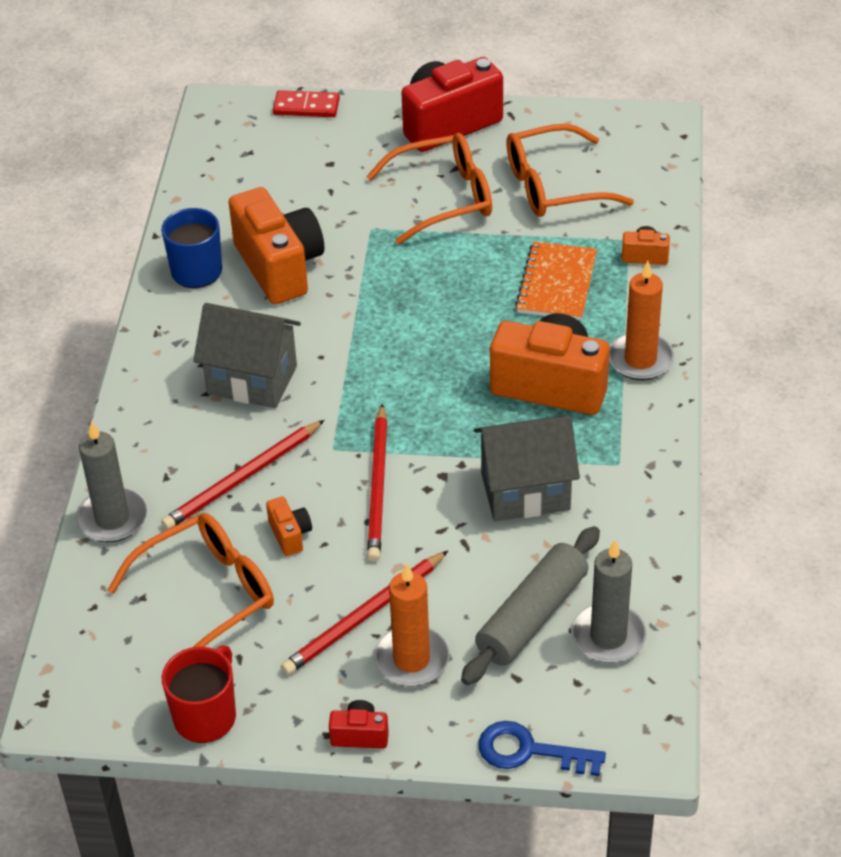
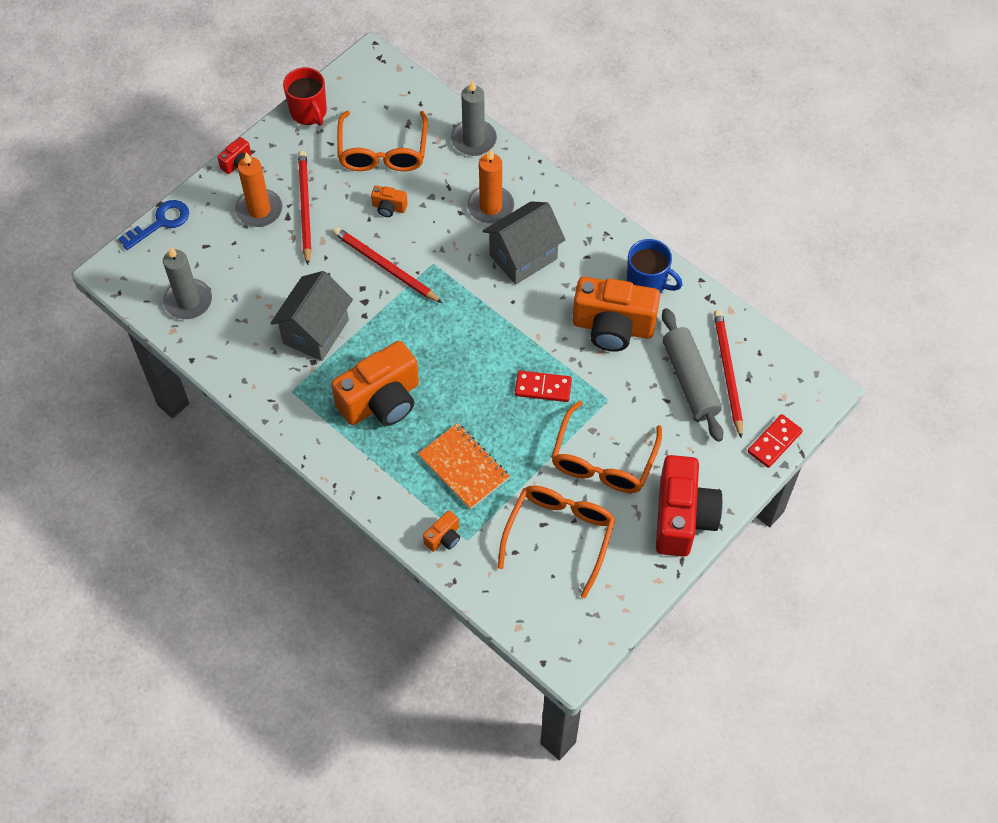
camera: 125 degrees right, 15 degrees up
(242, 478) = (449, 210): red pencil -> red pencil (727, 372)
(406, 278) = (543, 388): none -> red domino
(532, 616) = (233, 277): grey rolling pin -> grey rolling pin (690, 380)
(640, 360) = (358, 463): orange candle -> orange candle (490, 207)

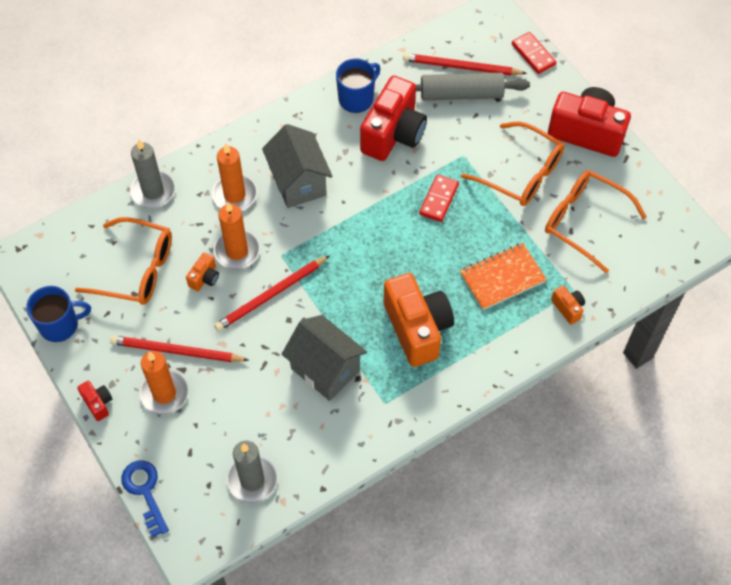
camera: 75 degrees left, 0 degrees up
(309, 112) = (60, 325): red mug -> blue mug
(426, 225) = (237, 251): none -> orange candle
(613, 327) = (393, 134): orange camera -> red camera

